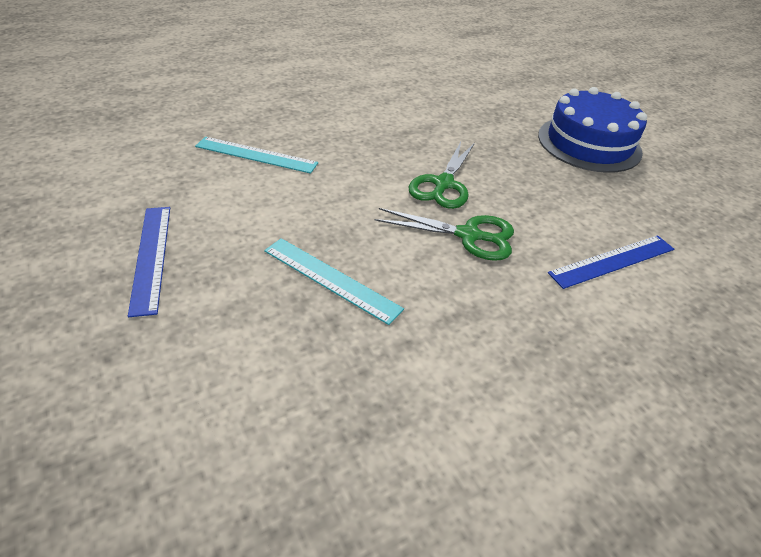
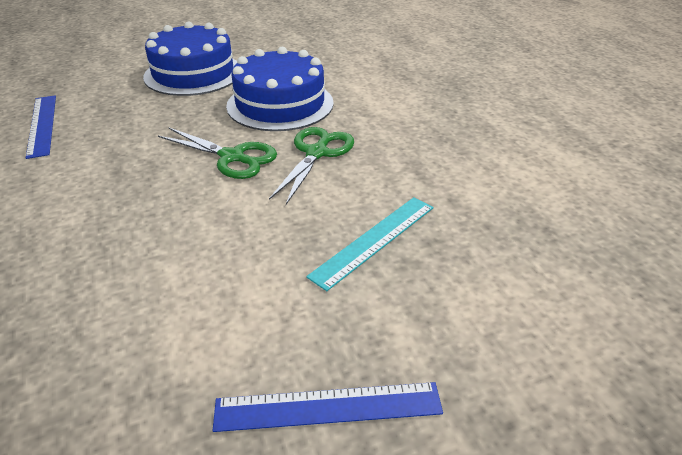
camera: 80 degrees left, 5 degrees down
(256, 155) = (107, 306): turquoise ruler -> none
(557, 204) = (280, 104): none -> blue cake
(612, 261) = (355, 95): blue ruler -> blue ruler (42, 125)

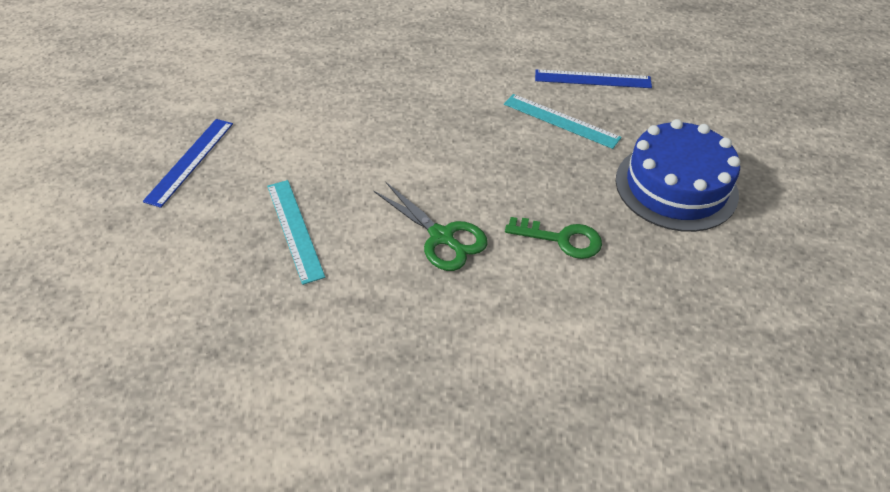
camera: 115 degrees right, 10 degrees up
(121, 129) = (561, 121): none -> turquoise ruler
(233, 157) = (469, 179): green scissors -> none
(280, 104) = (561, 239): blue cake -> green key

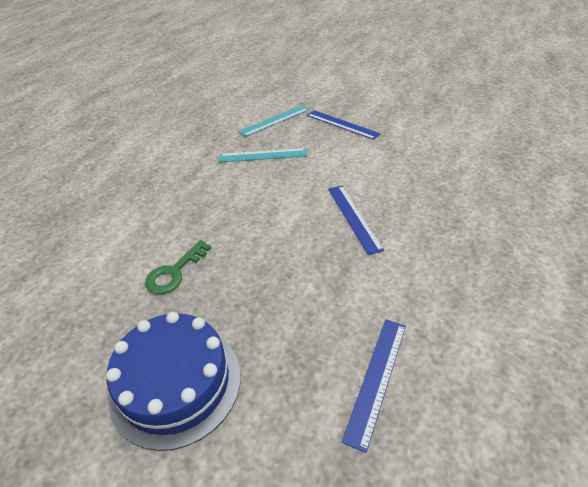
camera: 110 degrees right, 5 degrees down
(408, 117) = (353, 217): none -> blue ruler
(442, 237) = (218, 211): green scissors -> none
(561, 121) = (312, 320): turquoise ruler -> turquoise ruler (274, 120)

